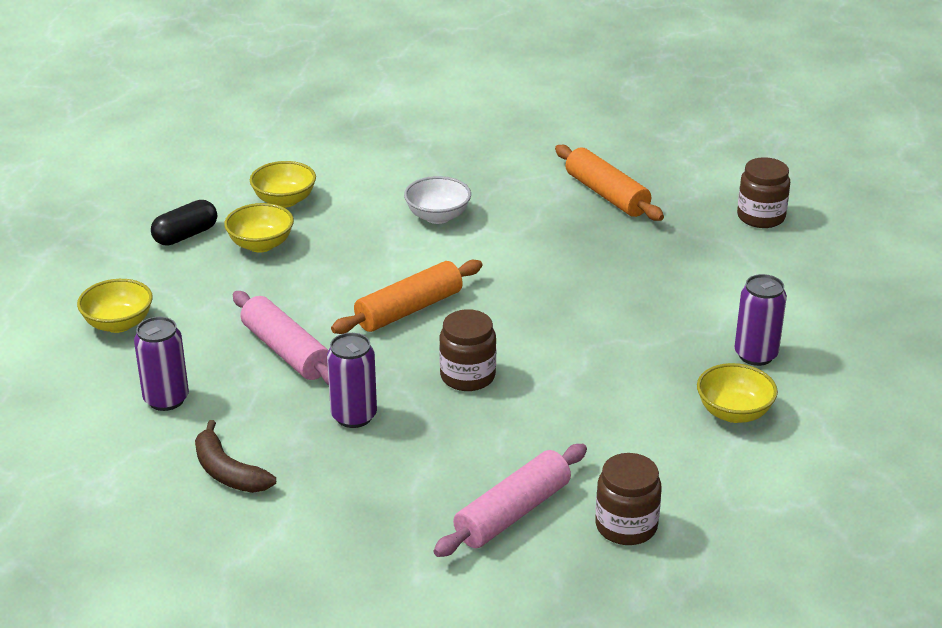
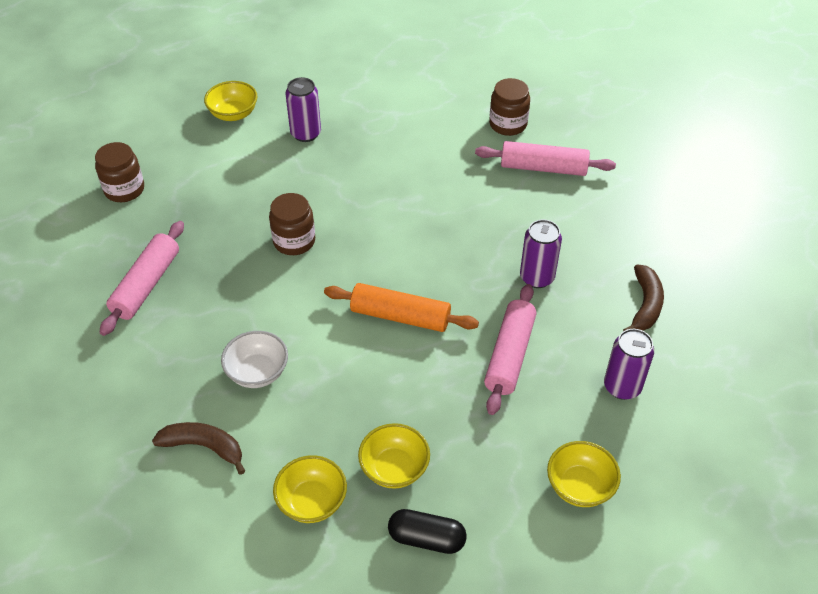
camera: 125 degrees left, 15 degrees up
(394, 173) = (204, 447): none -> brown banana
(467, 376) = (445, 246): brown jar -> brown jar (294, 241)
(606, 194) = (146, 285): orange rolling pin -> pink rolling pin
(734, 412) = (372, 122): yellow bowl -> yellow bowl (233, 114)

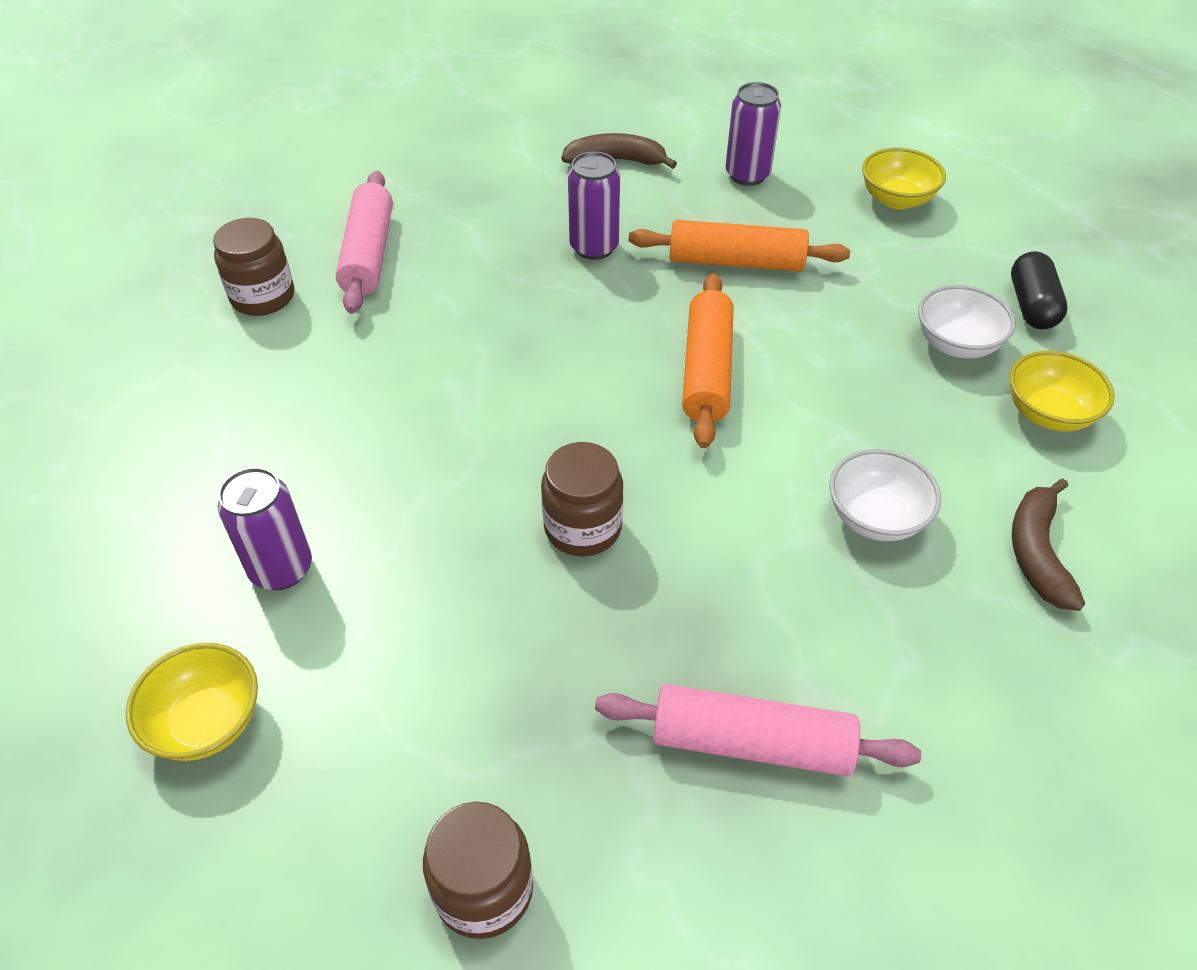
camera: 100 degrees left, 0 degrees up
(394, 468) = (956, 344): yellow bowl -> white bowl
(509, 355) = (736, 262): pink rolling pin -> orange rolling pin

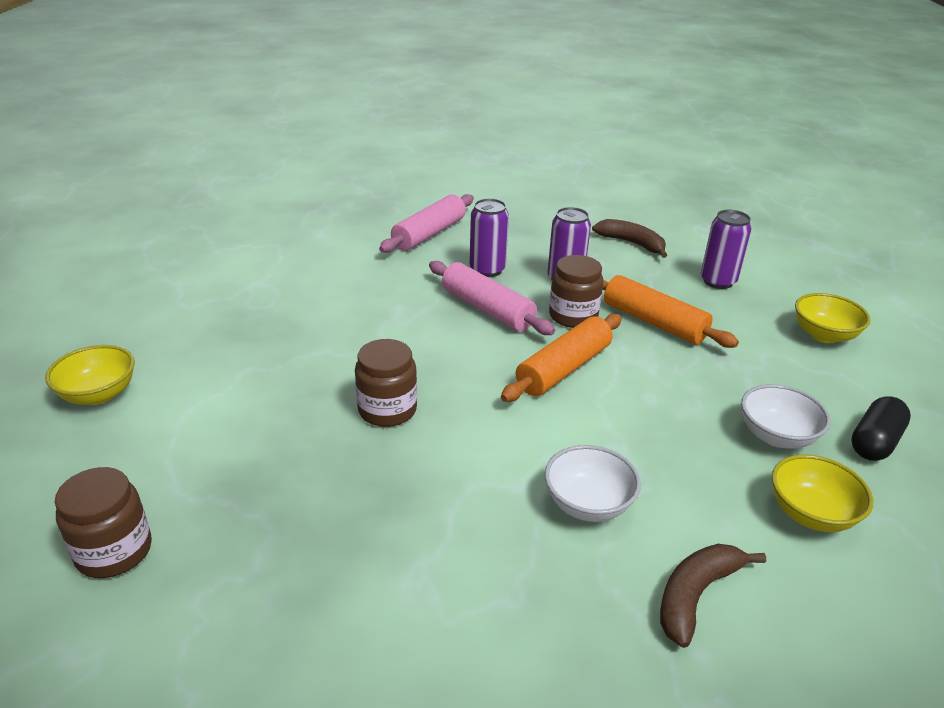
camera: 35 degrees right, 15 degrees down
(263, 297) = (352, 232): brown jar -> brown jar (573, 316)
(281, 569) = (213, 348): purple can -> purple can (487, 270)
(751, 742) = (347, 578): pink rolling pin -> pink rolling pin (487, 309)

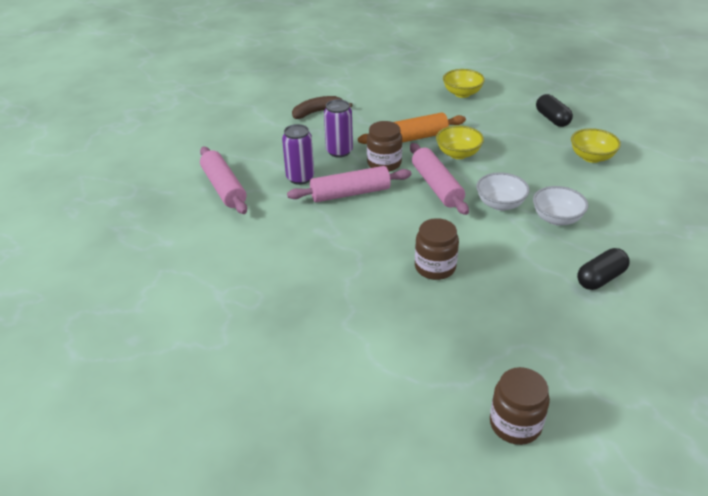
camera: 60 degrees left, 5 degrees up
(99, 394) = (323, 416): yellow bowl -> yellow bowl (458, 154)
(468, 588) = (600, 278): none -> black capsule
(564, 369) = (436, 186): orange rolling pin -> pink rolling pin
(696, 595) = (629, 209): brown banana -> none
(718, 281) = (387, 101): purple can -> none
(776, 436) = (534, 142): white bowl -> white bowl (500, 204)

